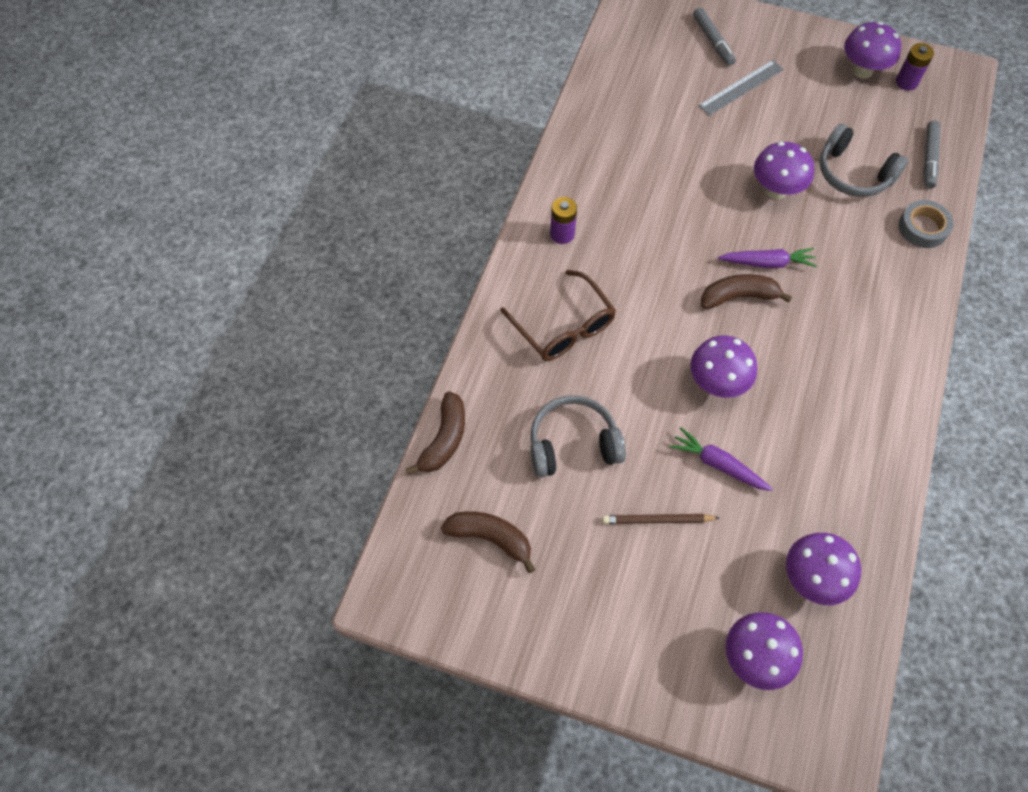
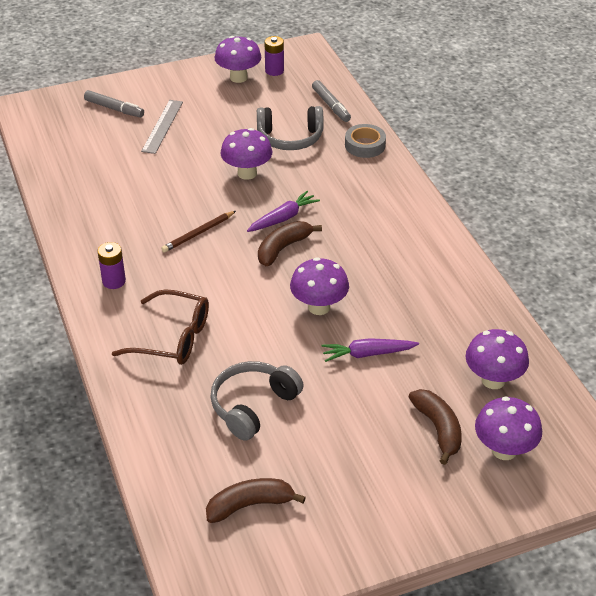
camera: 40 degrees left, 20 degrees down
(444, 439) = (149, 465): brown banana -> brown banana (438, 429)
(657, 520) = (360, 413): brown pencil -> brown pencil (198, 233)

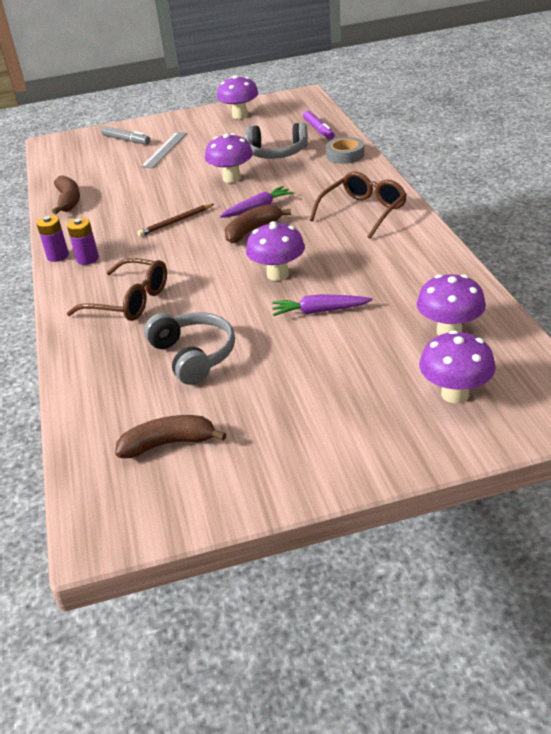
camera: 10 degrees right, 5 degrees down
(253, 406) = (193, 355): grey headphones -> grey headphones turned 105 degrees clockwise
(274, 71) = (272, 110): purple battery -> purple battery (58, 256)
(331, 105) = (318, 130): grey marker -> purple marker
(394, 227) = (363, 212): none -> brown glasses
(438, 429) = (384, 375): brown banana -> brown banana (68, 201)

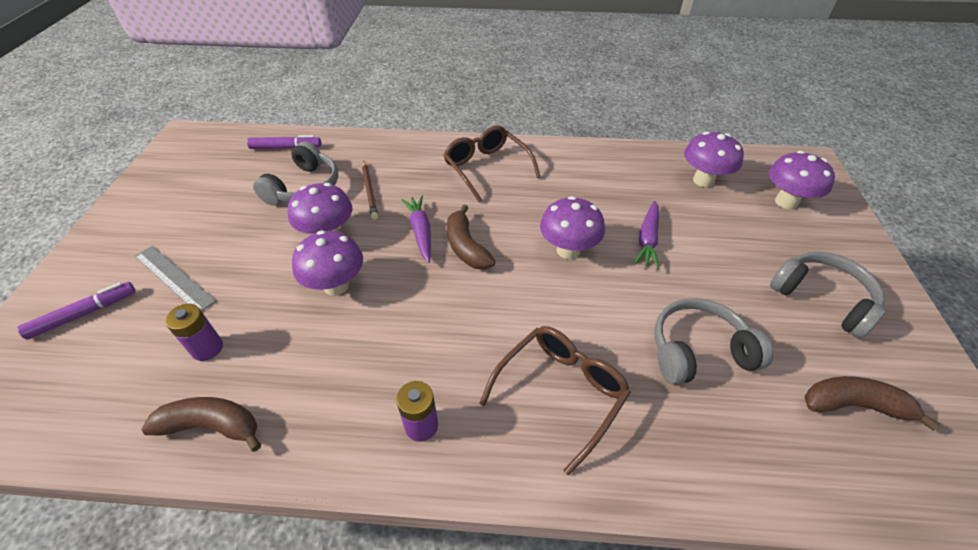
camera: 75 degrees left, 10 degrees up
(58, 256) = (385, 467): purple battery -> purple battery (207, 348)
(126, 140) = (84, 314): grey marker -> purple marker
(169, 444) = (854, 405): brown banana -> brown banana turned 90 degrees clockwise
(176, 222) = (393, 307): brown pencil -> brown pencil (369, 191)
(240, 115) = (168, 190): purple mushroom -> purple mushroom (336, 285)
(296, 424) = (822, 299): none -> grey headphones
(345, 155) = (363, 147): grey tape -> none

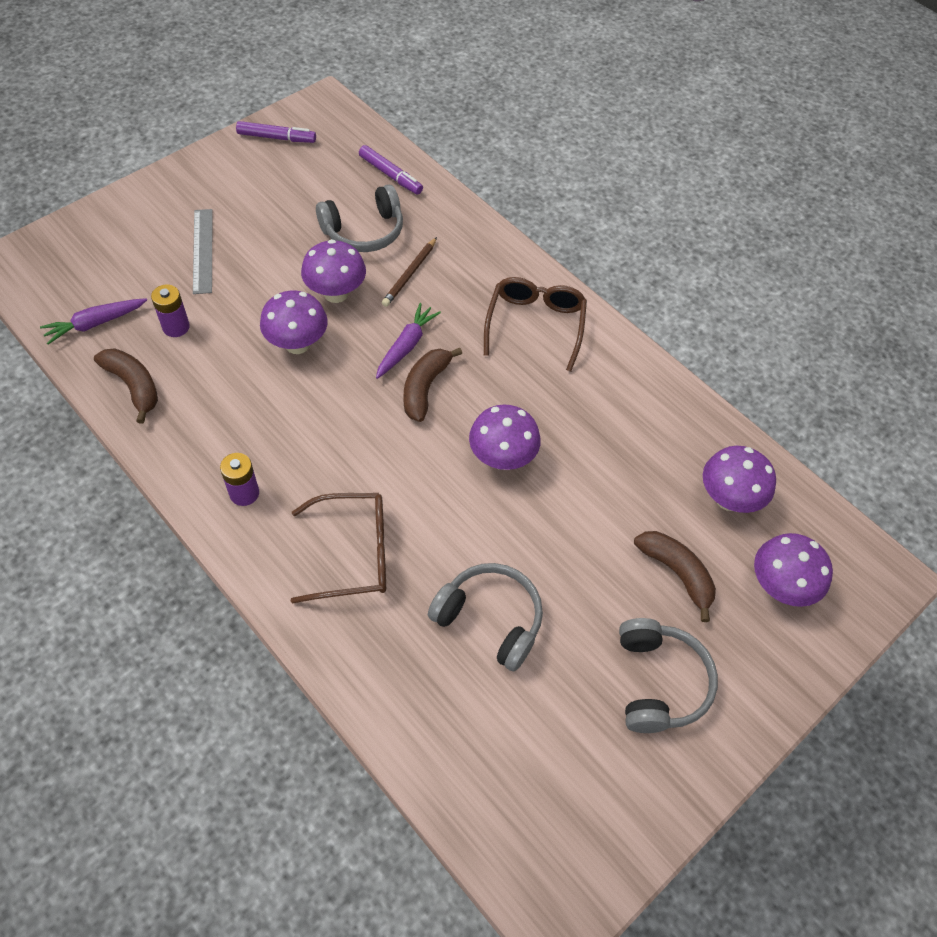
camera: 40 degrees right, 10 degrees up
(84, 314) = (130, 239): purple marker -> purple marker (276, 138)
(647, 240) = (583, 506): purple carrot -> purple carrot (95, 324)
(854, 405) = (548, 759): brown banana -> brown banana (676, 573)

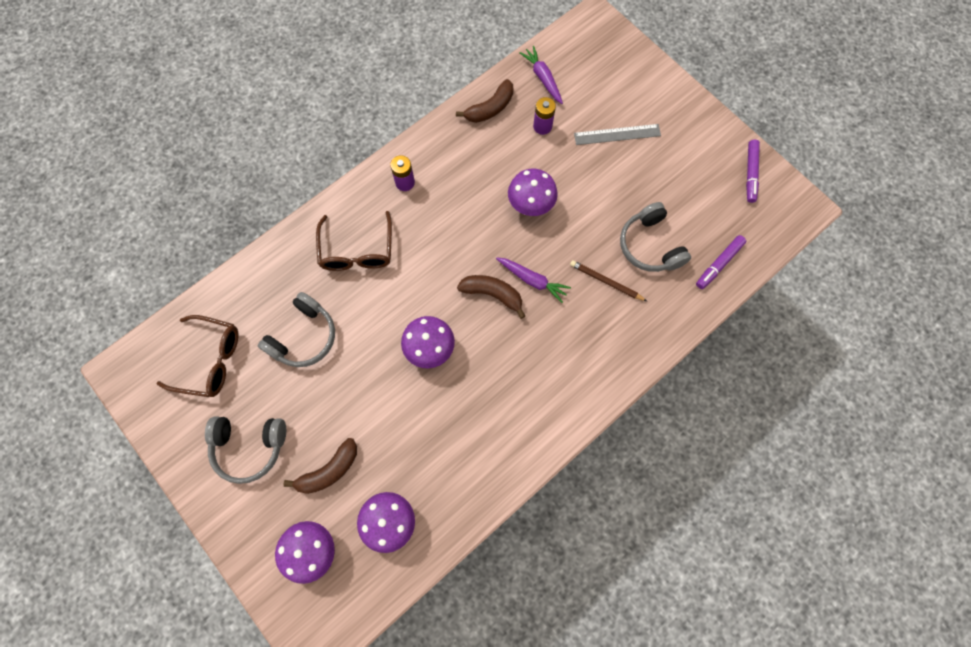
camera: 95 degrees right, 15 degrees up
(336, 293) = (581, 228): purple mushroom -> none
(535, 325) = (558, 379): brown glasses -> brown glasses (210, 360)

